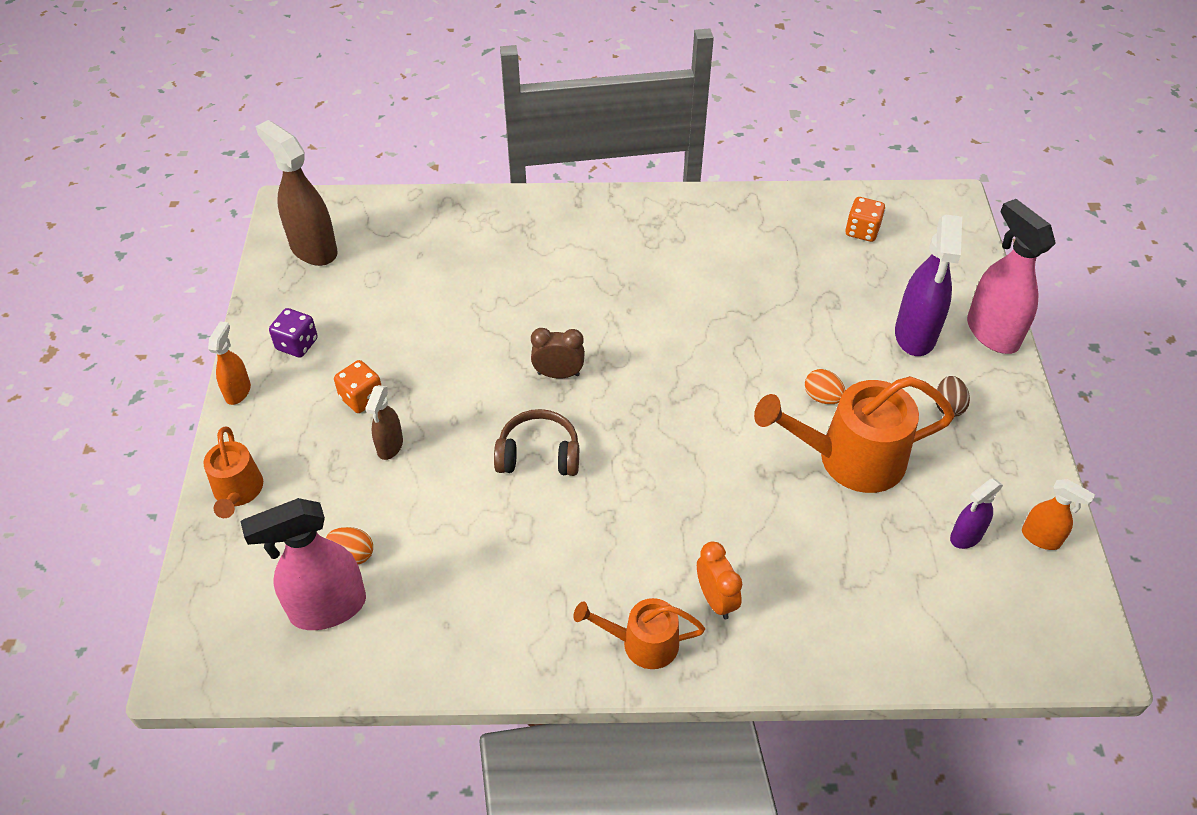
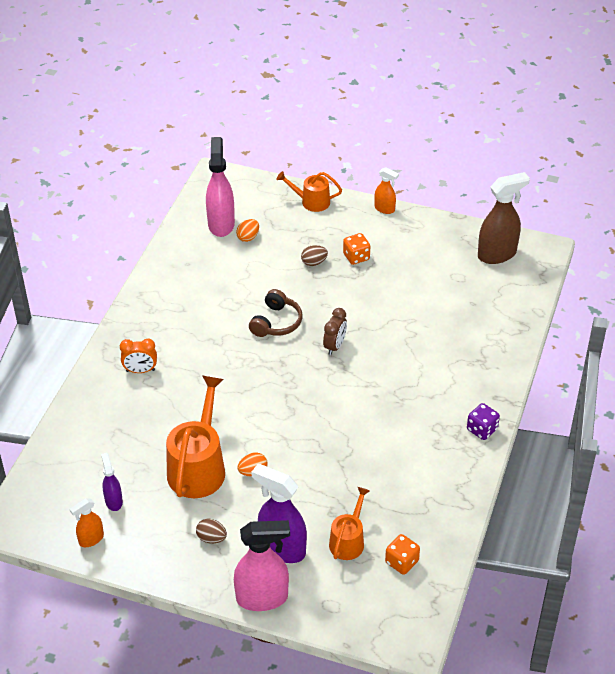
camera: 110 degrees right, 5 degrees down
(297, 344) = (412, 236): purple dice -> purple dice (482, 429)
(390, 446) = (314, 262): brown spray bottle -> brown egg
(642, 643) = (133, 334): orange watering can -> orange watering can (348, 541)

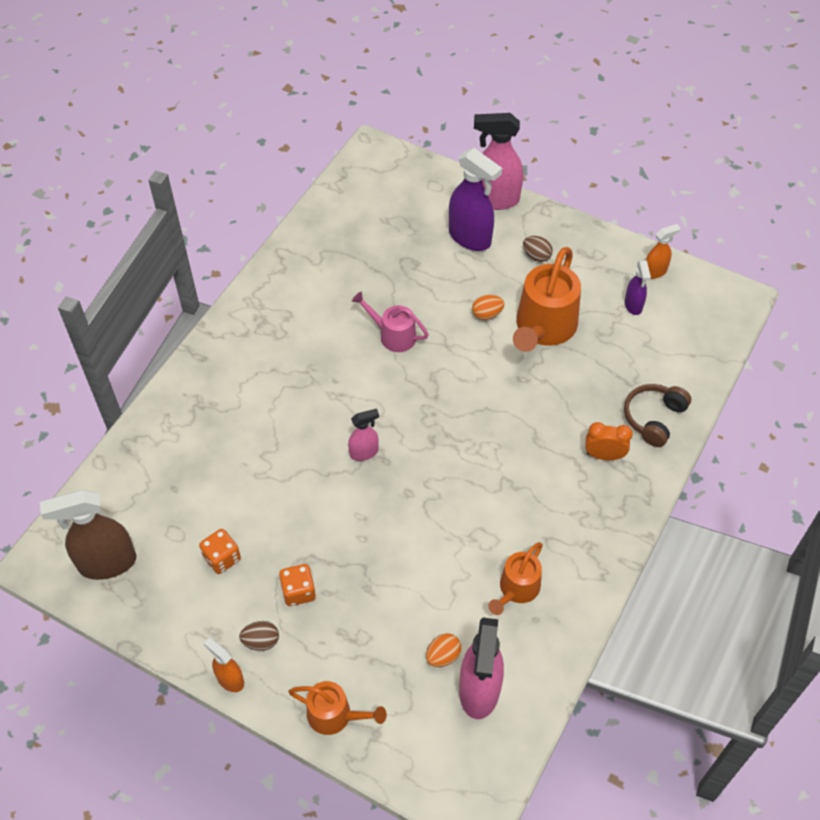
camera: 170 degrees left, 10 degrees up
(276, 322) = (429, 499): brown headphones -> brown headphones (653, 418)
(314, 262) = (359, 591): brown egg -> brown egg (261, 641)
(335, 346) = (364, 452): brown clock -> pink spray bottle
(335, 440) = (393, 335): none -> pink watering can
(348, 541) = (405, 235): orange watering can -> orange watering can (517, 589)
(401, 562) = (361, 211): orange dice -> orange dice (222, 558)
(482, 429) = (234, 324): purple dice -> none

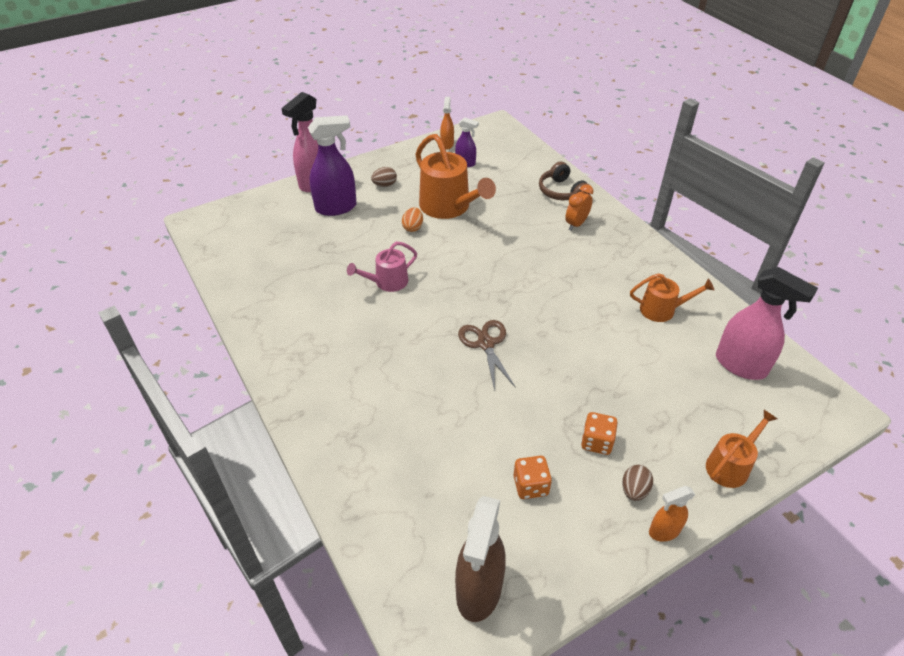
camera: 60 degrees left, 10 degrees down
(364, 452) = (486, 344): pink spray bottle -> brown scissors
(443, 656) = (701, 374): orange egg -> none
(517, 589) = (662, 310): orange watering can -> orange watering can turned 60 degrees counterclockwise

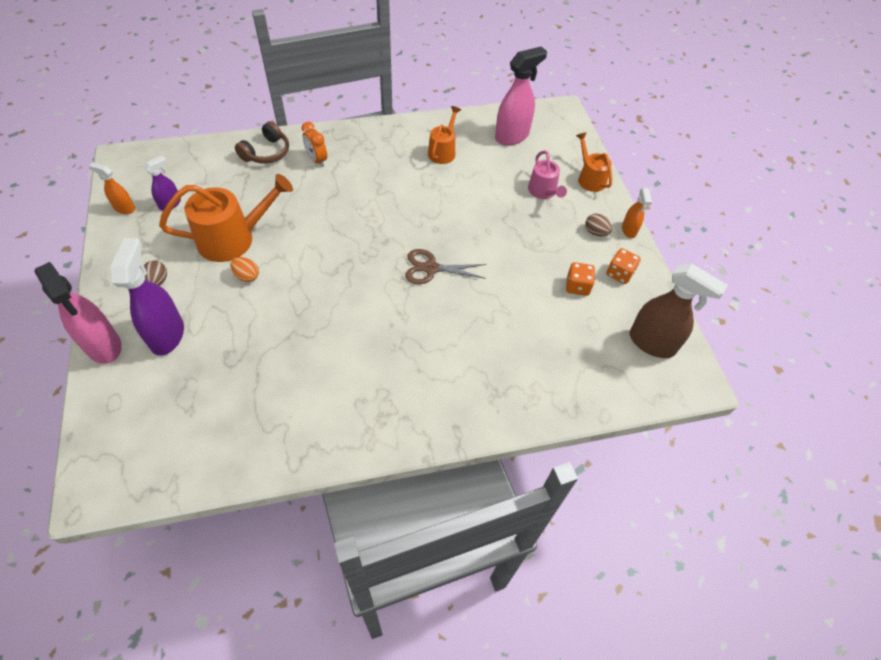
camera: 75 degrees left, 10 degrees up
(387, 282) = (317, 318): pink watering can -> pink watering can (543, 191)
(561, 192) = (266, 152): brown headphones -> brown headphones turned 45 degrees counterclockwise
(596, 442) = (551, 236): orange dice -> orange dice (619, 274)

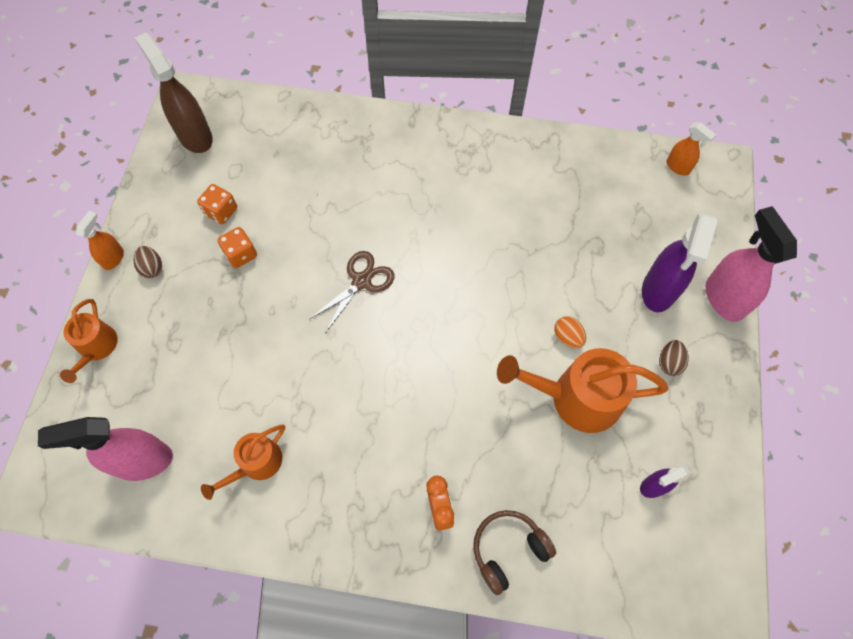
camera: 155 degrees left, 10 degrees up
(124, 208) = (715, 498): orange spray bottle -> orange spray bottle (678, 167)
(431, 268) = (361, 281): brown scissors -> brown scissors turned 75 degrees counterclockwise
(543, 191) = (169, 346): pink watering can -> none
(619, 274) = (167, 211): orange dice -> orange dice (241, 254)

